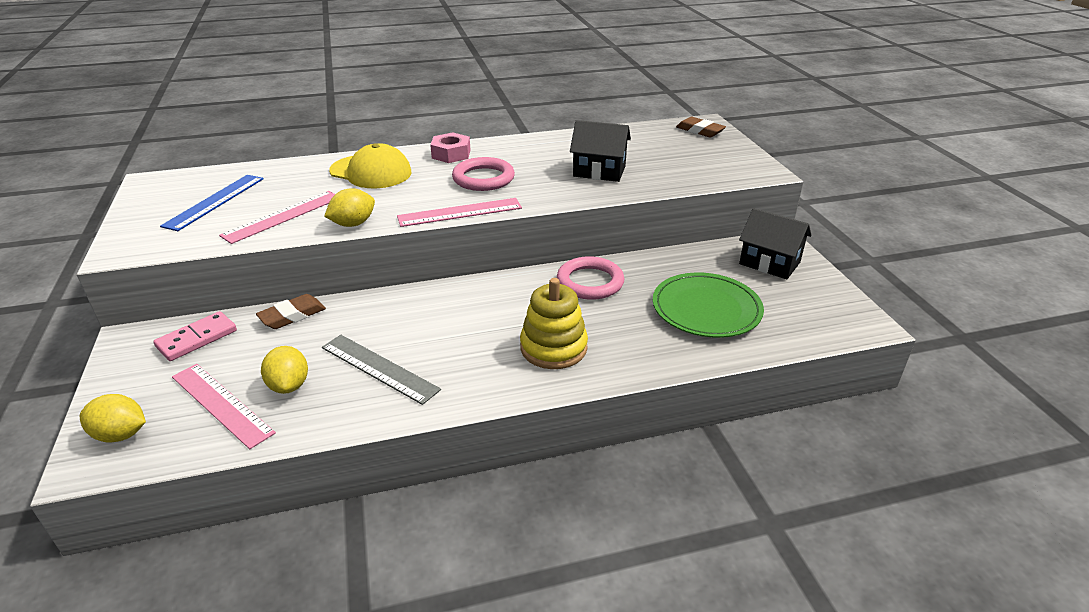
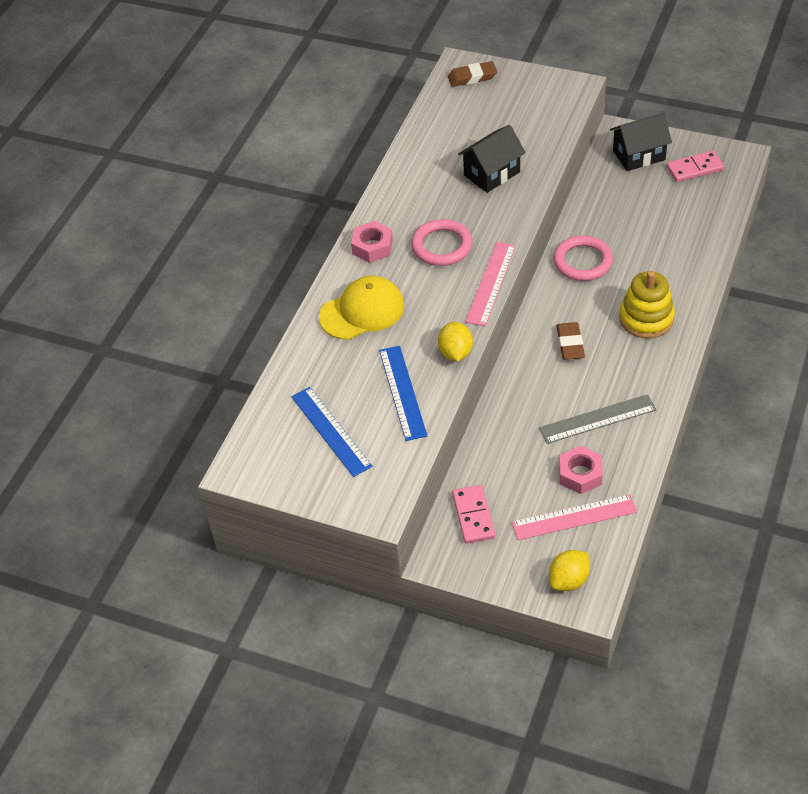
camera: 50 degrees left, 15 degrees up
(283, 216) = (402, 392): pink ruler -> blue ruler
(289, 385) = (580, 474): yellow lemon -> pink nut
(292, 315) = (486, 449): brown eraser -> brown eraser (570, 344)
(706, 309) = (665, 220): green plate -> none
(802, 301) = (694, 168): none -> pink domino

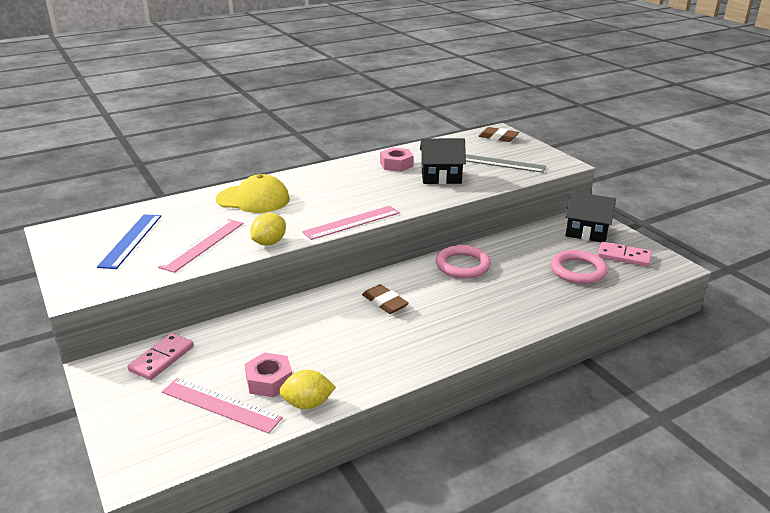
camera: 35 degrees right, 20 degrees down
(372, 247) = (311, 177): pink nut -> pink nut (396, 164)
(402, 392) = (203, 244): blue ruler -> pink ruler
(442, 246) = (352, 193): pink ring -> pink ring (578, 270)
(569, 580) = (148, 444): yellow lemon -> yellow lemon (307, 404)
(570, 344) = (384, 302): brown eraser -> brown eraser turned 75 degrees counterclockwise
(597, 419) = (335, 355): grey ruler -> grey ruler (501, 163)
(646, 318) = (463, 318): yellow stacking toy -> none

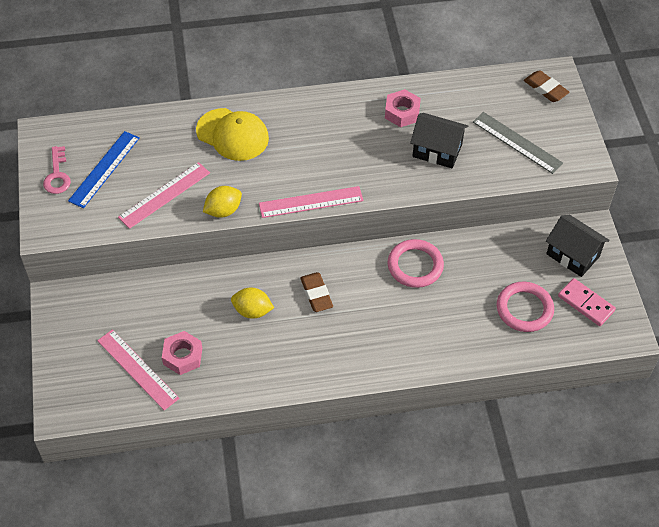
camera: 20 degrees right, 25 degrees up
(79, 253) = (57, 175): none -> pink key
(162, 358) = (106, 302): pink domino -> none
(307, 404) = (203, 391): yellow lemon -> yellow lemon (252, 311)

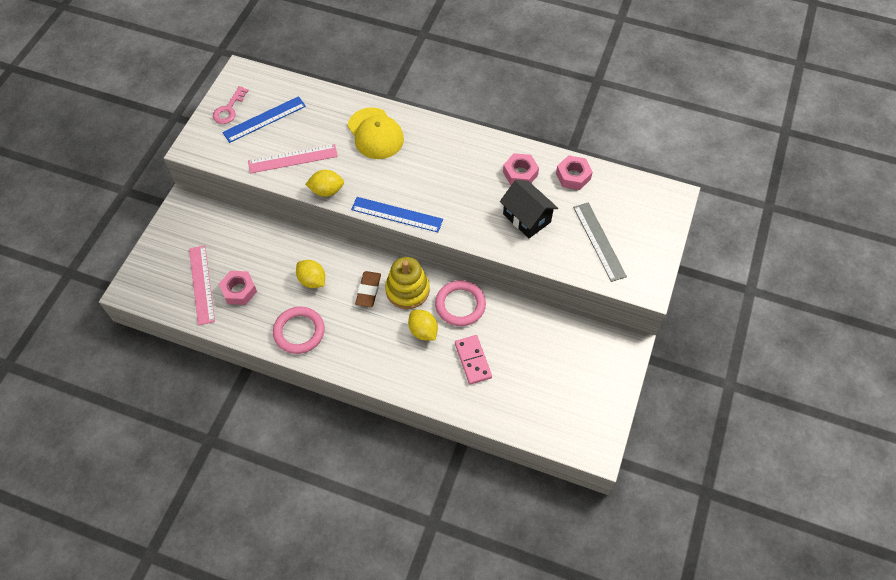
camera: 30 degrees right, 5 degrees up
(311, 202) = (397, 214): pink ruler -> blue ruler
(354, 275) = (407, 290): none -> yellow stacking toy
(397, 306) = (423, 331): none -> yellow lemon
(453, 94) = (573, 176): none -> pink nut
(524, 309) = (524, 384): pink ring -> pink ring (299, 332)
(545, 89) = (656, 206): brown eraser -> none
(573, 255) = (596, 359): black house -> none
(585, 303) = (579, 406): pink domino -> pink domino (473, 360)

